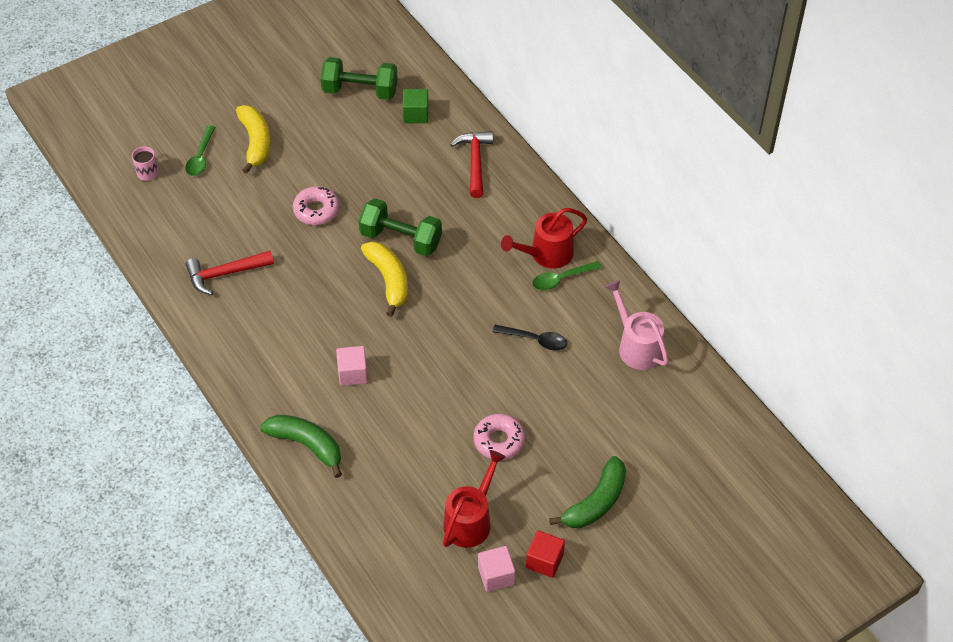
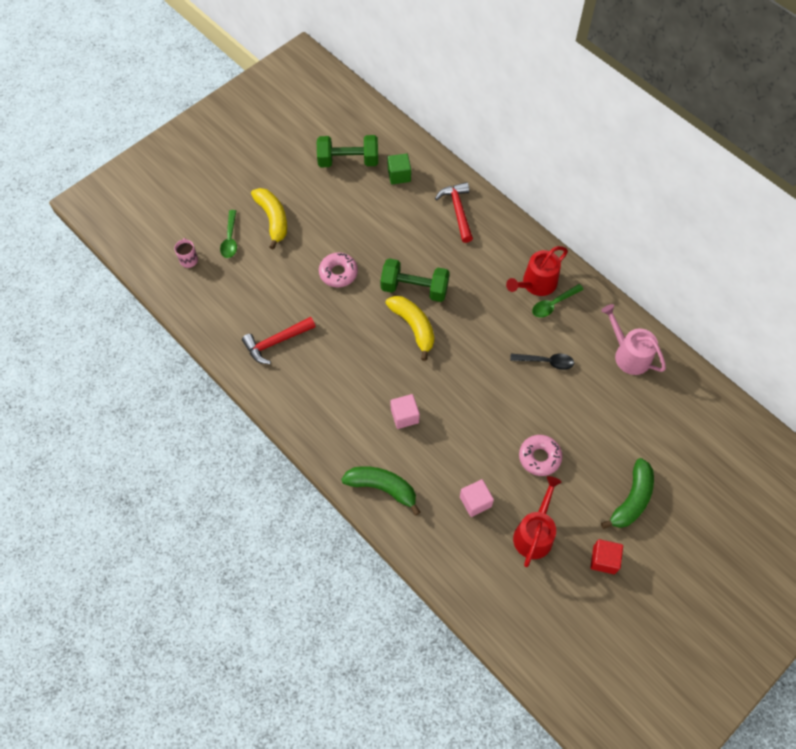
camera: 10 degrees left, 10 degrees up
(496, 575) = (568, 580): pink cube -> pink cube (475, 502)

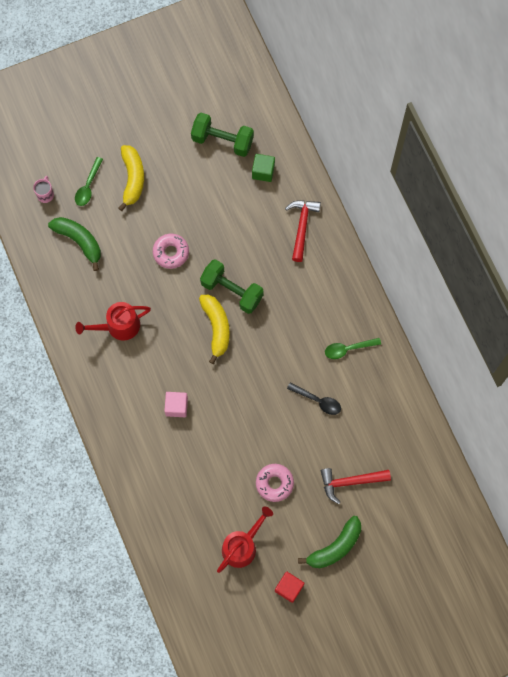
camera: 20 degrees right, 10 degrees up
(276, 342) = (93, 301): red hammer -> red hammer (350, 482)
(382, 488) = (134, 463): green banana -> green banana (79, 241)
(475, 502) = (205, 502): pink cube -> none
(536, 284) = (341, 324): red watering can -> red watering can (118, 326)
(629, 354) = (393, 419): pink watering can -> none

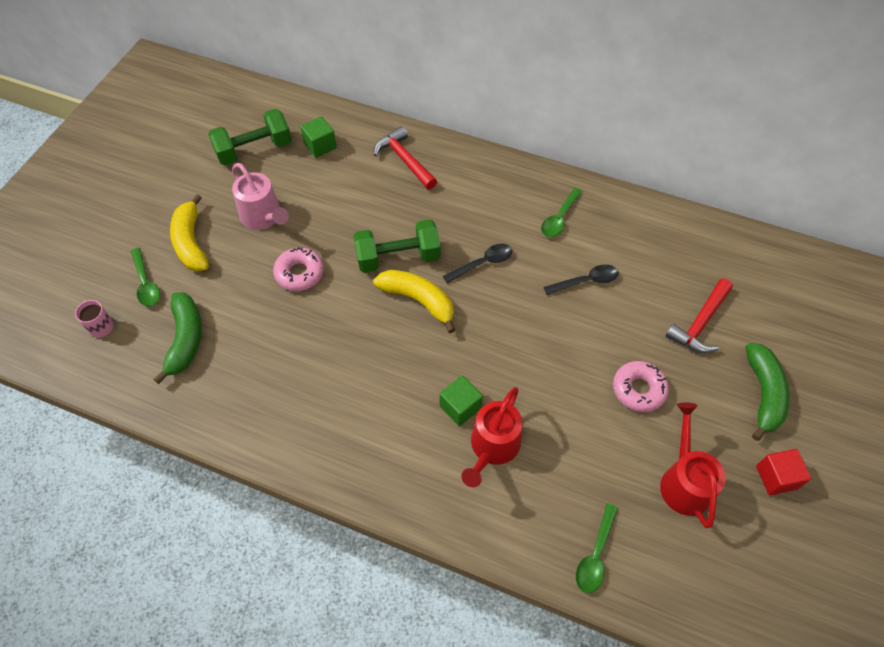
camera: 45 degrees left, 15 degrees down
(79, 241) = (185, 340): green banana -> green banana turned 90 degrees clockwise
(118, 326) = (313, 384): red watering can -> red watering can (492, 447)
(132, 179) = (191, 242): yellow banana -> yellow banana turned 150 degrees counterclockwise
(163, 535) = (595, 554): none -> green spoon
(176, 406) = (460, 407): pink cube -> green cube
(185, 196) = (263, 217): none -> pink watering can
(273, 337) = (482, 263): none -> black spoon

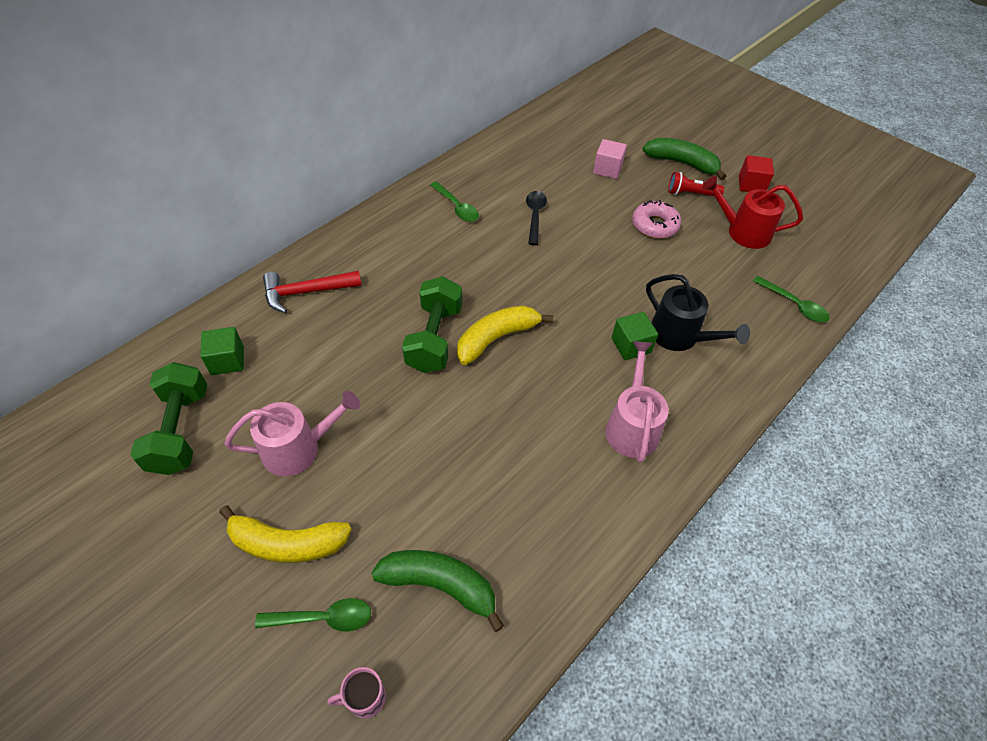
camera: 70 degrees left, 5 degrees down
(299, 273) = (405, 433): pink donut -> none
(368, 430) = (632, 426): none -> pink watering can
(482, 263) = (478, 276): black spoon -> none
(492, 447) = (679, 336): red watering can -> black watering can
(700, 323) = (607, 169): red hammer -> pink cube
(714, 414) = (691, 194): none -> red flashlight

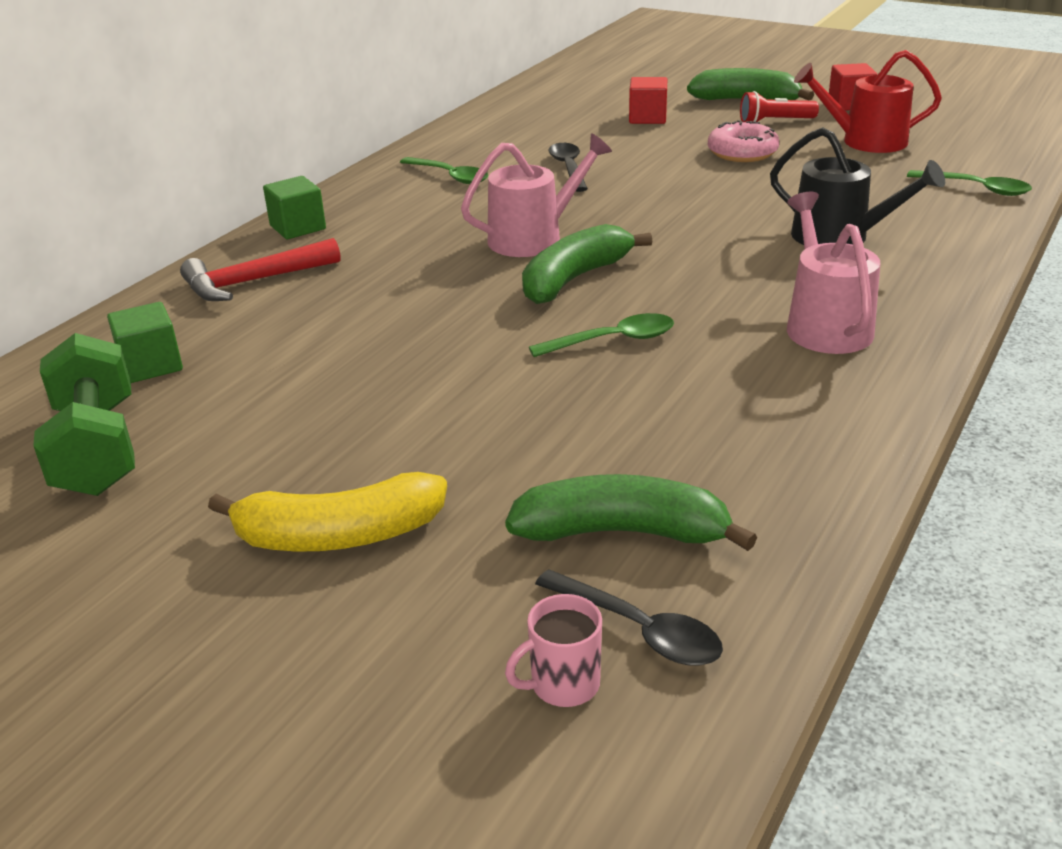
camera: 10 degrees left, 20 degrees down
(298, 449) = (311, 433): pink watering can -> pink watering can (533, 238)
(322, 618) = (440, 607): green spoon -> green spoon (612, 341)
(419, 667) = (638, 629): none -> black spoon
(434, 338) = (479, 293): green dumbbell -> none
(497, 338) = (574, 278): yellow banana -> green banana
(607, 169) = (647, 118): pink cube -> red cube
(631, 345) = (776, 255): green cube -> green cube (298, 227)

